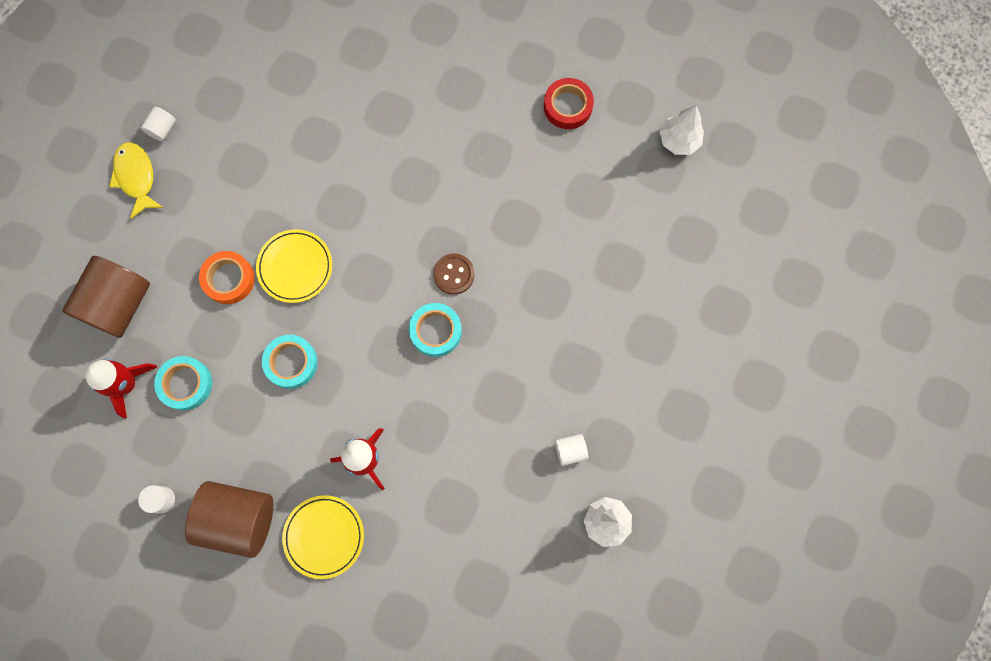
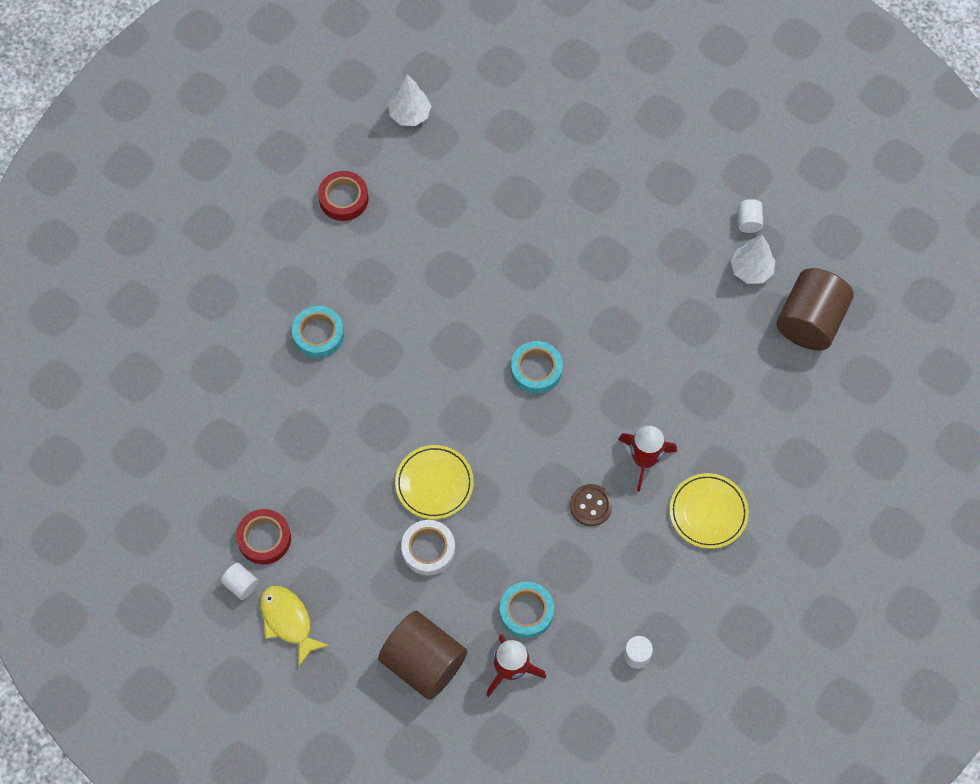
camera: 75 degrees left, 10 degrees down
(136, 177) = (288, 621): yellow fish -> yellow fish turned 60 degrees clockwise
(209, 135) = (264, 538): none -> red tape
(229, 279) = (428, 549): orange tape -> white tape
(239, 519) = (673, 586): brown cylinder -> brown cylinder (810, 321)
(291, 363) = (531, 507): turquoise tape -> turquoise tape (318, 334)
(453, 274) = (484, 340): brown button -> brown button (591, 505)
(570, 450) = (680, 283): white cylinder -> white cylinder (748, 221)

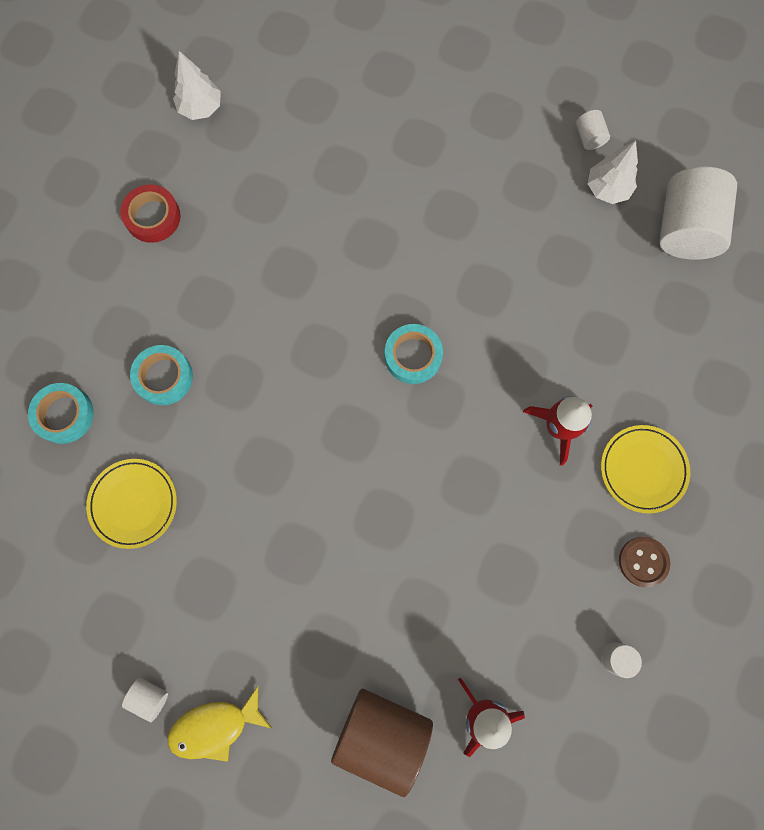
camera: 15 degrees left, 10 degrees up
(264, 538) = (162, 633): red tape -> none
(288, 621) = (215, 727): yellow fish -> yellow fish turned 60 degrees counterclockwise
(428, 549) = (351, 596): white tape -> none
(434, 483) = (337, 516): yellow plate -> yellow plate (133, 503)
(526, 611) = (480, 639): turquoise tape -> turquoise tape (64, 415)
(591, 505) = (515, 496): brown button -> brown button (643, 561)
(810, 321) = (685, 229): brown cylinder -> white cylinder

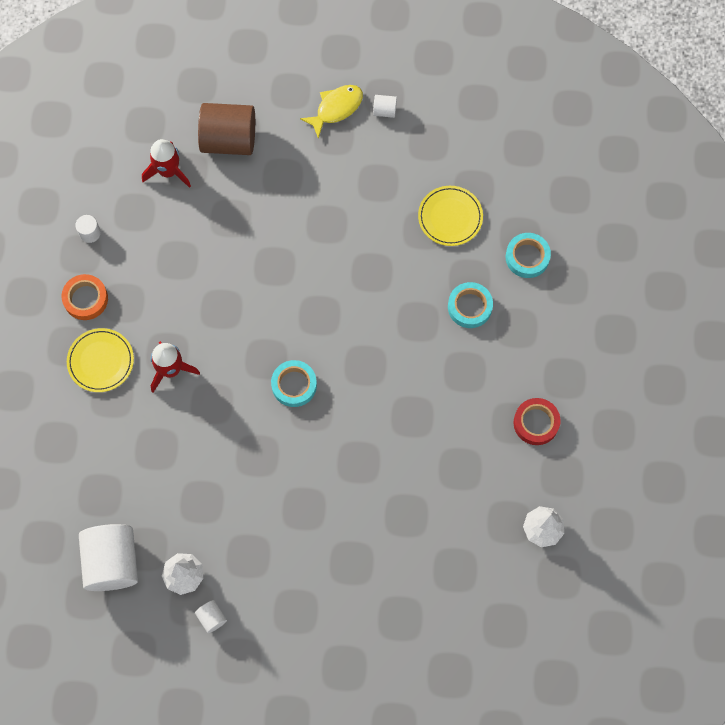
camera: 160 degrees right, 5 degrees down
(643, 561) = (85, 299): brown button -> orange tape

